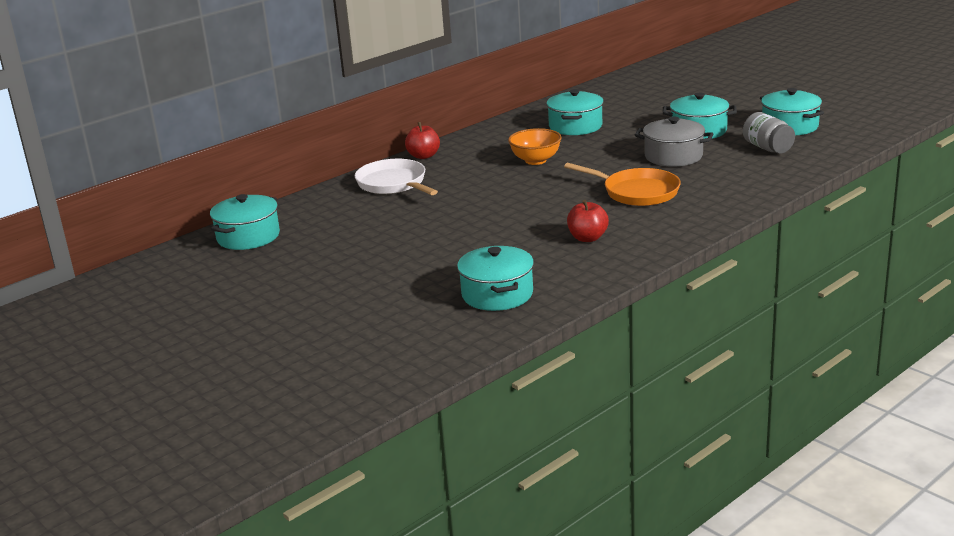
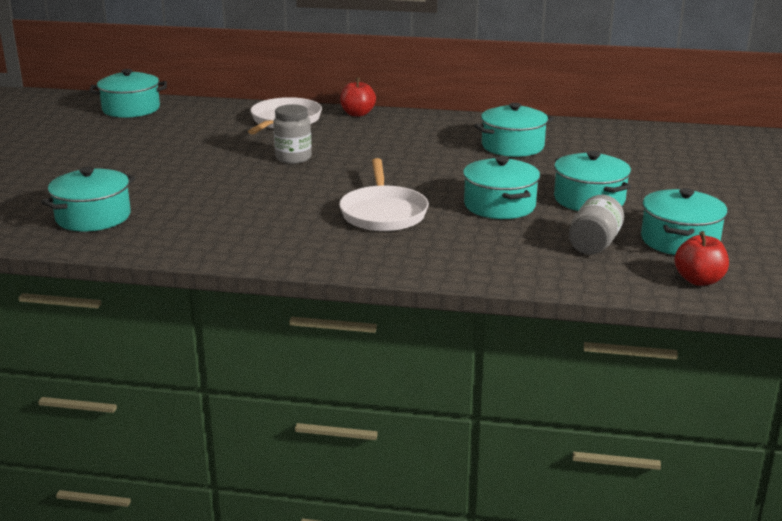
camera: 50 degrees right, 0 degrees up
(484, 198) = (293, 158): none -> grey jar
(535, 160) = (404, 154): orange bowl -> none
(587, 238) = (248, 220): red apple -> red apple (699, 280)
(637, 192) = (383, 213): orange pan -> white pan
(673, 156) = (499, 205): grey pot -> turquoise pot

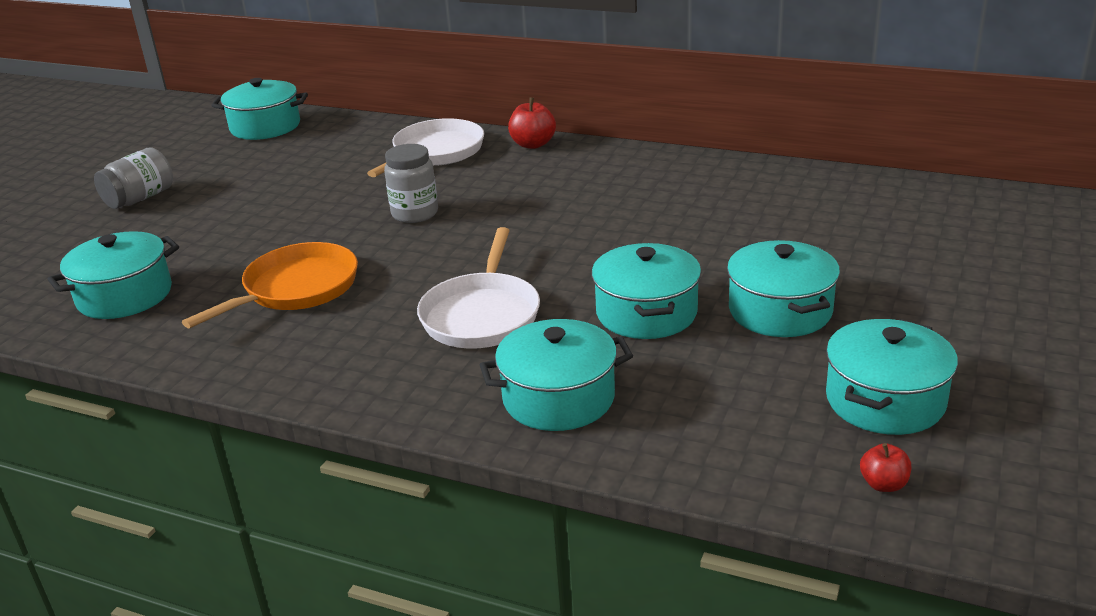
camera: 15 degrees right, 5 degrees up
(231, 206) = (296, 289): none -> orange pan
(512, 146) = (713, 208): turquoise pot -> turquoise pot (558, 398)
(594, 244) = (750, 397): grey jar -> grey jar (140, 198)
(699, 280) = (883, 484): red apple -> red apple, size x0.61

